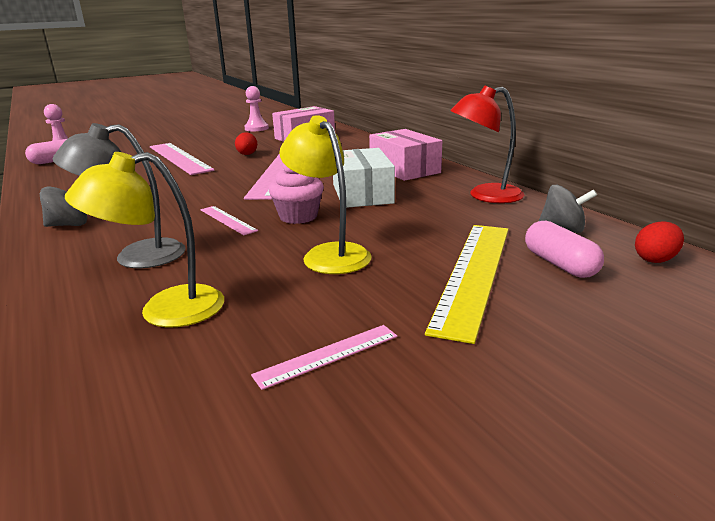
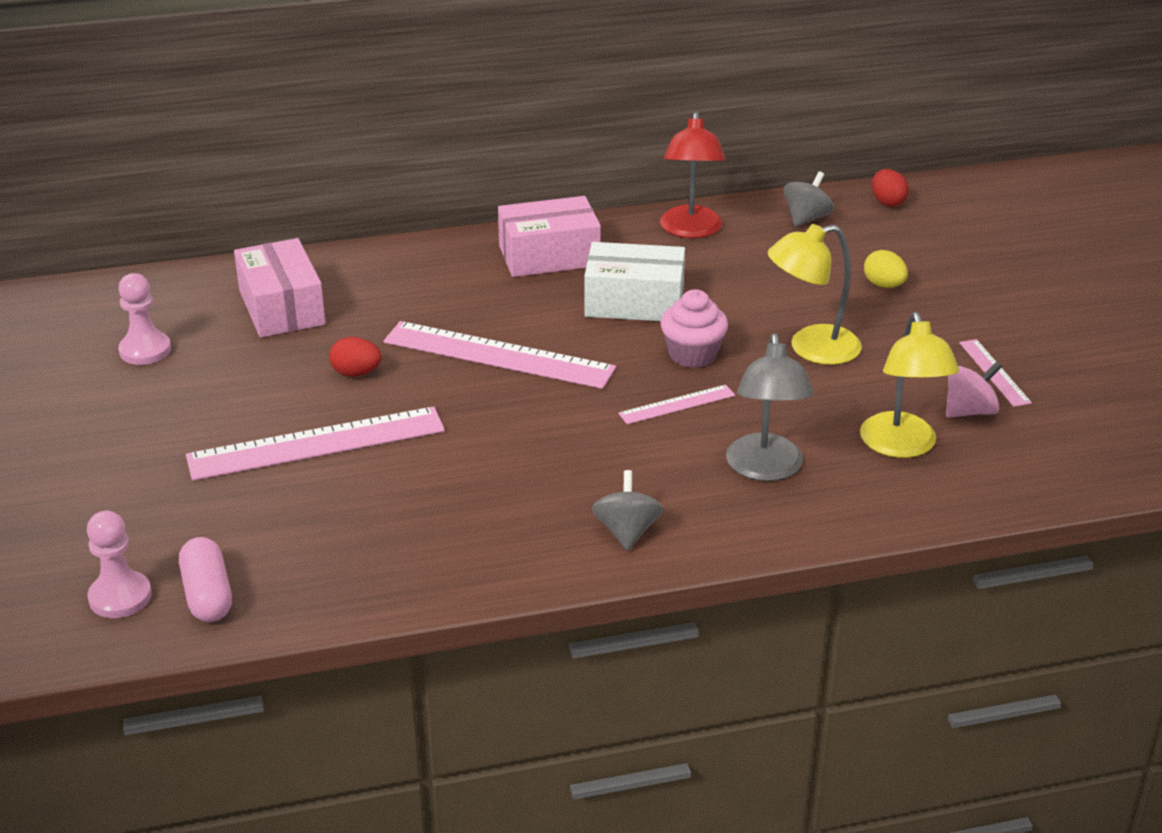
camera: 75 degrees left, 10 degrees up
(235, 344) = (969, 411): none -> pink spinning top
(473, 274) = (884, 285): yellow ruler -> yellow egg
(560, 264) = (880, 243): pink capsule -> none

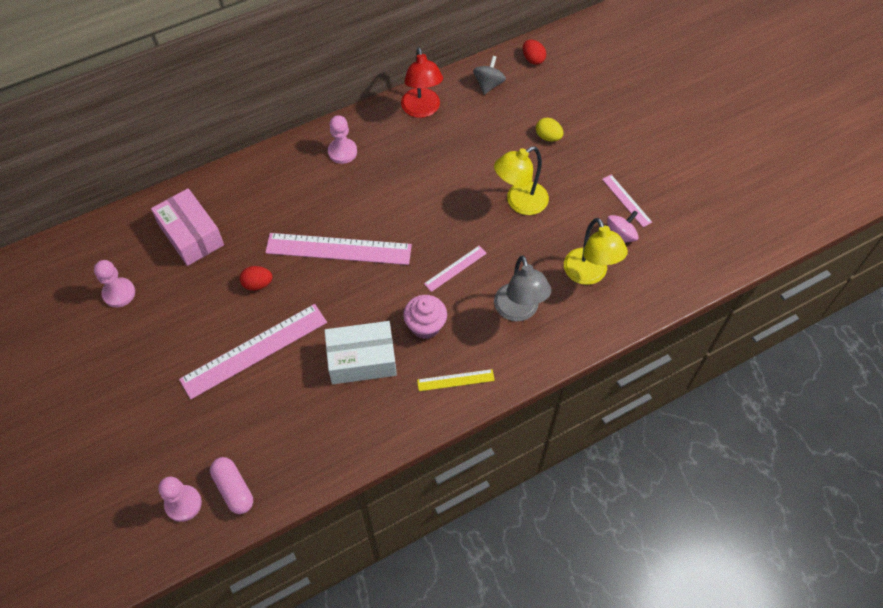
camera: 15 degrees left, 25 degrees up
(549, 256) = (342, 152): pink box -> pink pawn
(627, 532) = (455, 380): grey spinning top -> yellow ruler
(634, 302) = (406, 183): white box -> white box (362, 359)
(692, 355) = (453, 223): pink cupcake -> pink cupcake (425, 326)

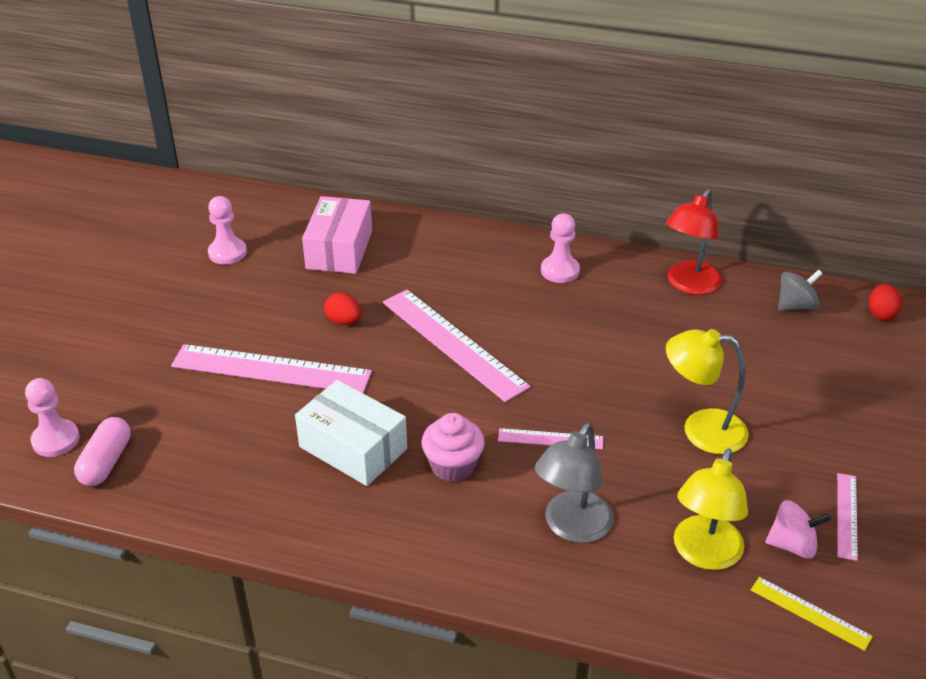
camera: 45 degrees right, 20 degrees down
(455, 380) = (420, 537): yellow ruler -> yellow ruler (810, 613)
(548, 137) = (813, 392): yellow egg -> none

